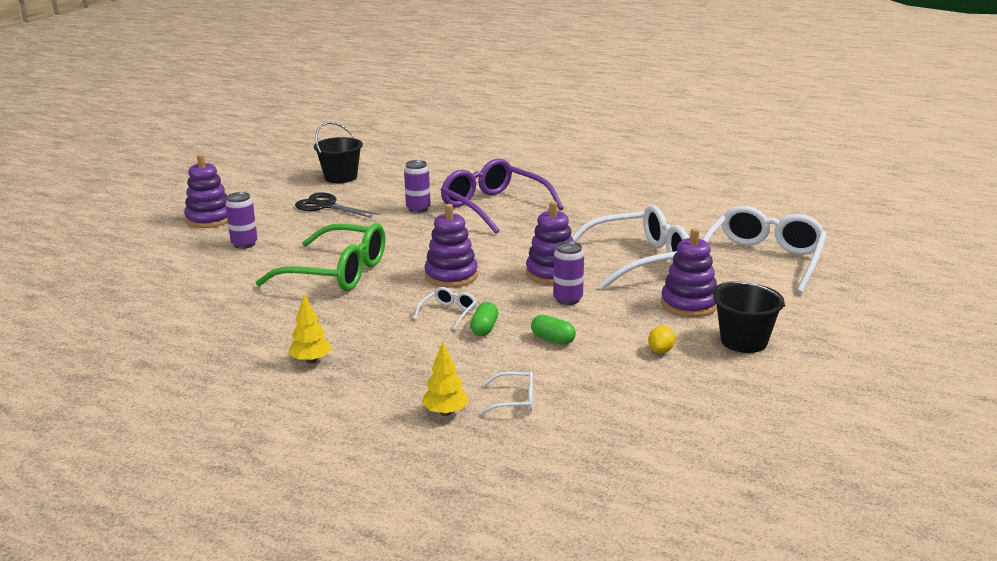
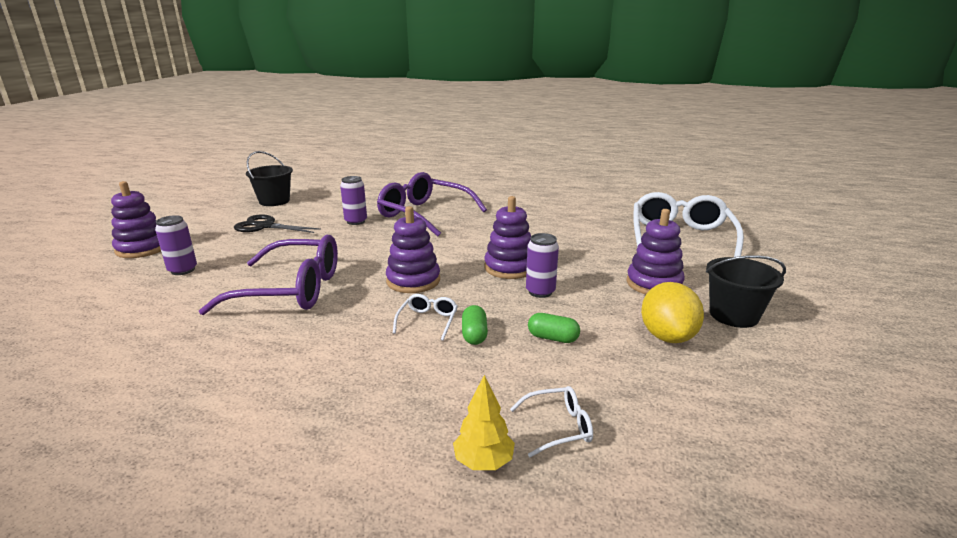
camera: 15 degrees left, 0 degrees up
(311, 360) = (283, 407): yellow tree -> none
(337, 272) = (291, 290): green glasses -> purple glasses
(639, 259) = (579, 247): white glasses -> none
(660, 350) = (667, 336): yellow lemon -> yellow lemon, size x2.06

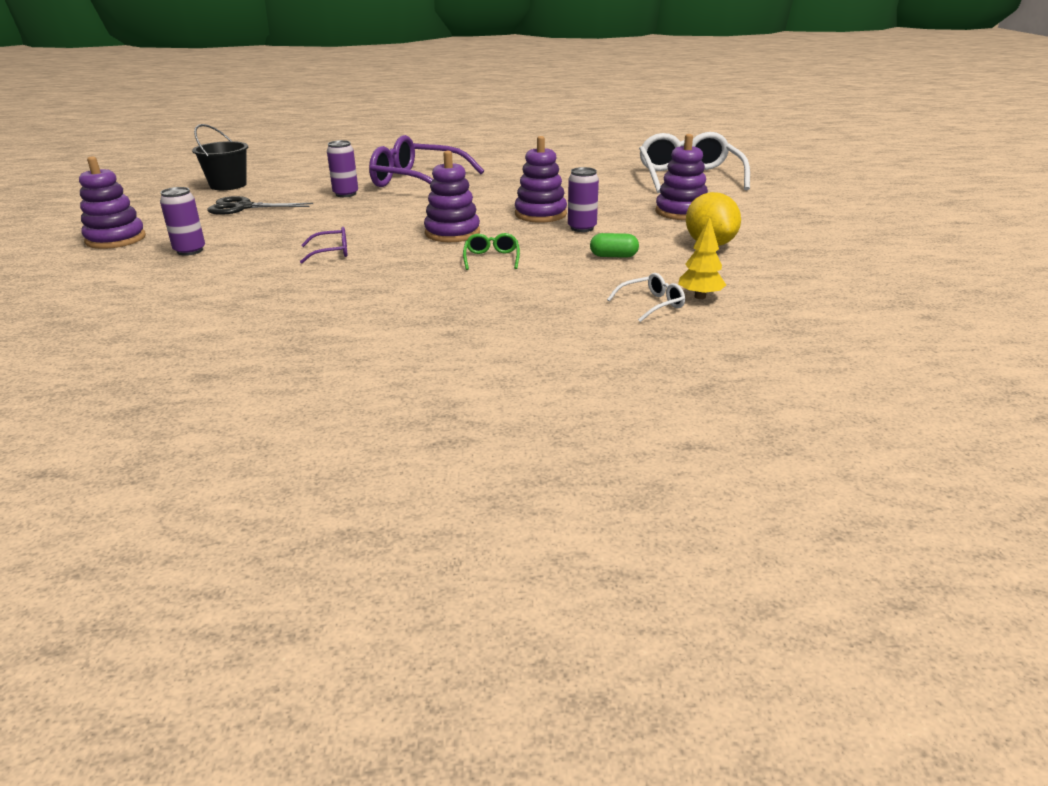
camera: 15 degrees left, 5 degrees up
(291, 290) = (331, 252): purple glasses -> purple glasses, size x0.43
(428, 321) = (491, 258): white glasses -> green glasses
(474, 335) = (542, 262): green capsule -> none
(483, 462) = (605, 329): yellow tree -> yellow tree (700, 297)
(733, 315) = (758, 225): black bucket -> none

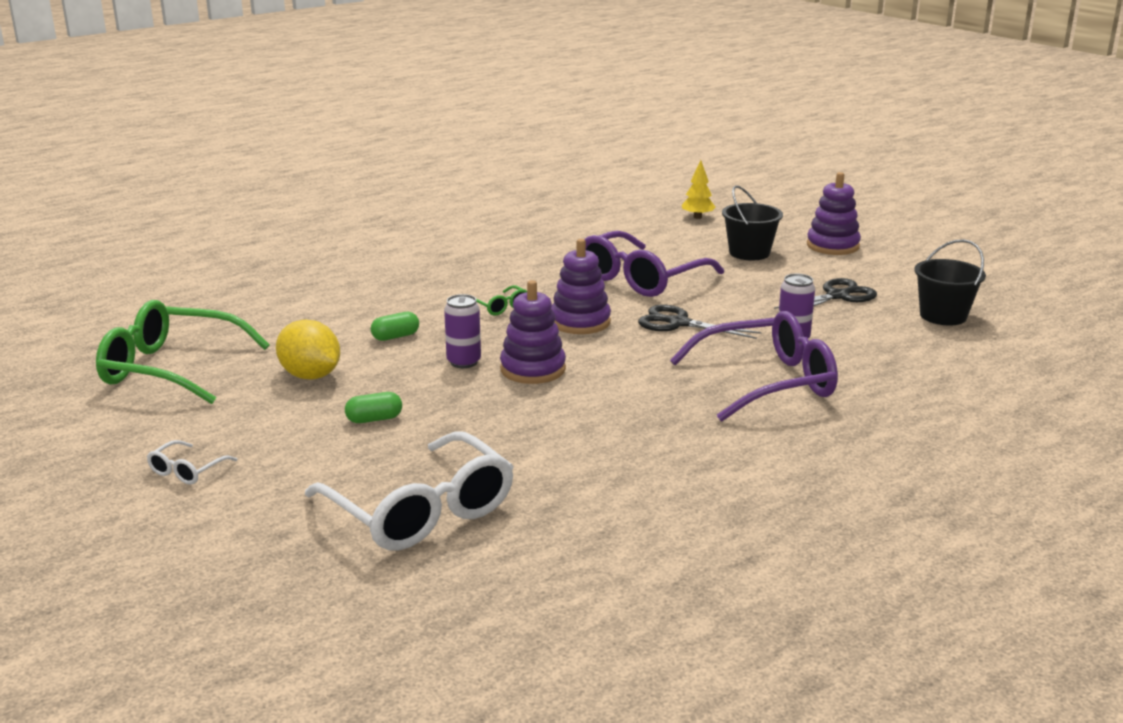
camera: 145 degrees right, 5 degrees down
(190, 251) = (749, 253): purple can -> black bucket
(331, 252) = (641, 279): purple glasses -> purple glasses, size x2.35
(388, 217) = (678, 323): none -> black scissors
(651, 304) = (324, 302): white glasses -> white glasses (187, 471)
(681, 212) = (374, 419): purple stacking toy -> green capsule
(700, 297) = (289, 318): yellow tree -> yellow tree (697, 217)
(835, 275) = (171, 368): none -> green glasses

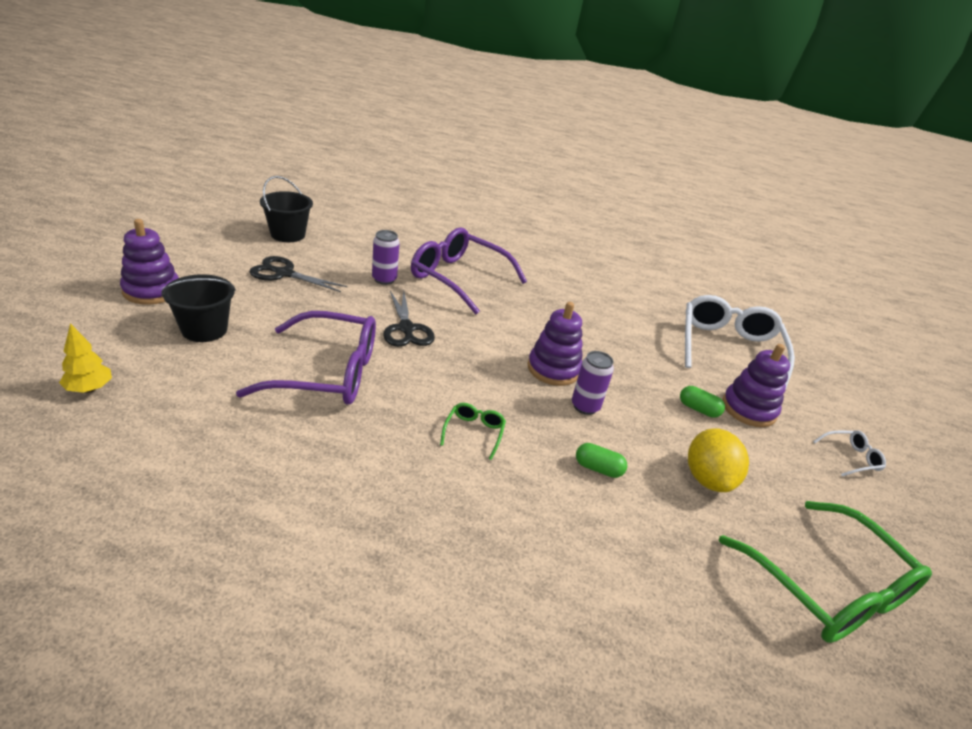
camera: 135 degrees left, 10 degrees up
(580, 322) = (454, 375): purple stacking toy -> purple stacking toy (748, 409)

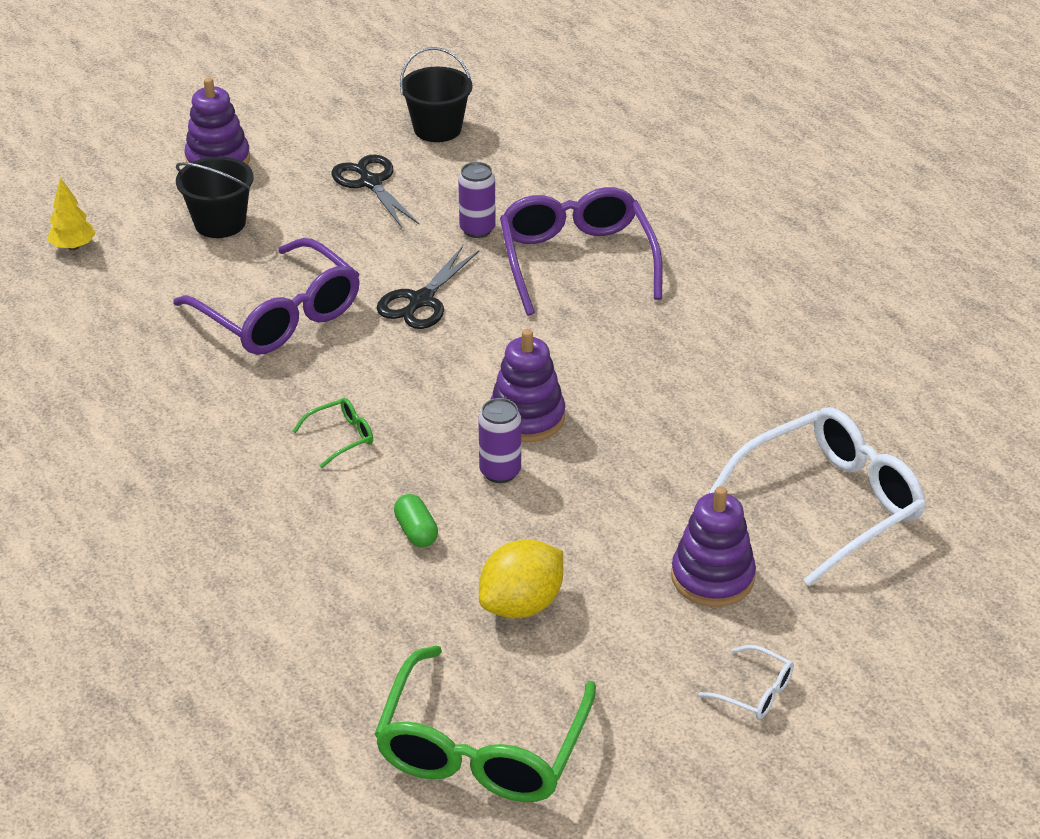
camera: 50 degrees right, 5 degrees up
(698, 409) = (640, 543): green capsule -> none

